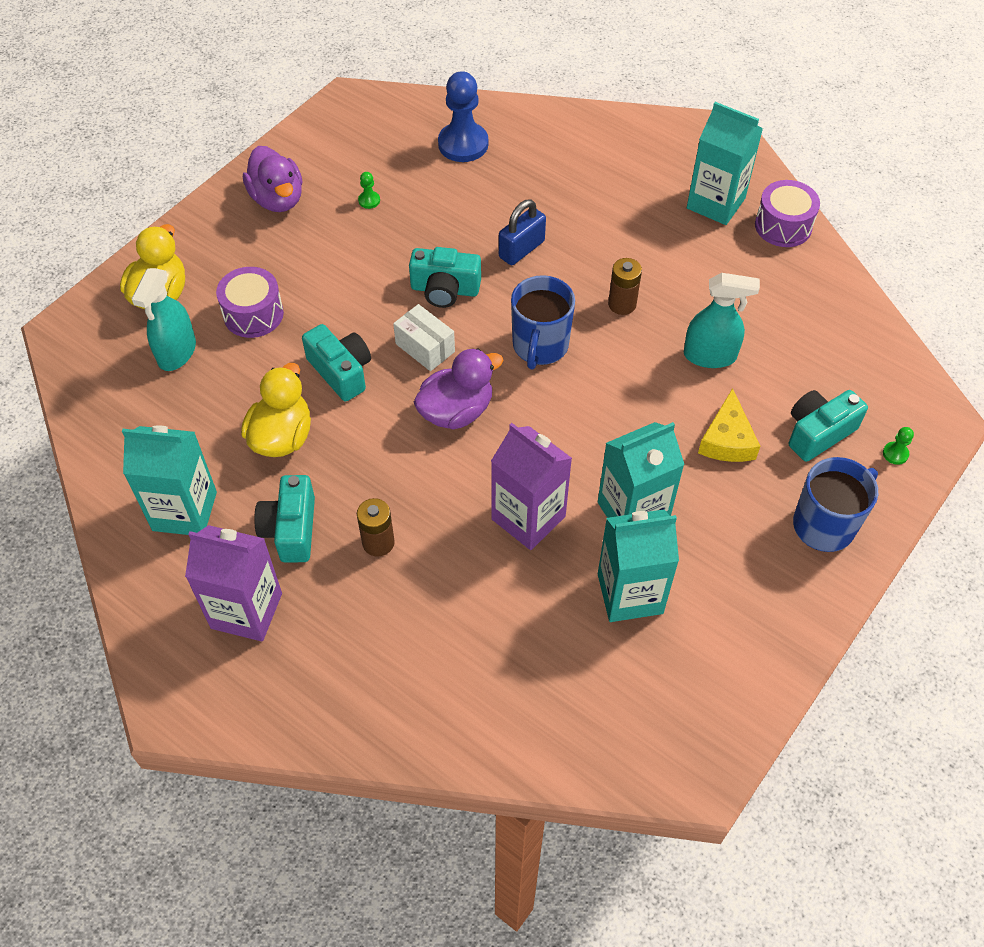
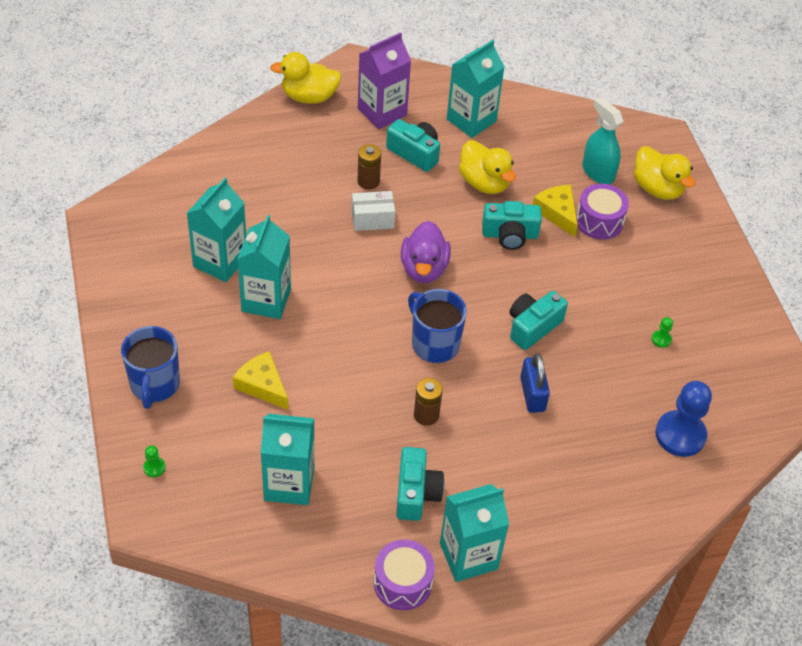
camera: 125 degrees right, 5 degrees down
(271, 352) = (557, 212): none -> yellow cheese
(277, 199) = (705, 290): purple duck -> none
(285, 713) = (309, 97): none -> yellow duck
(425, 348) = (490, 285): white box -> white box (372, 219)
(528, 518) = (315, 251): purple carton -> none
(710, 356) = (333, 430): turquoise spray bottle -> none
(792, 349) = (289, 484): none -> turquoise carton
(818, 433) = (214, 439): turquoise camera -> turquoise camera (416, 493)

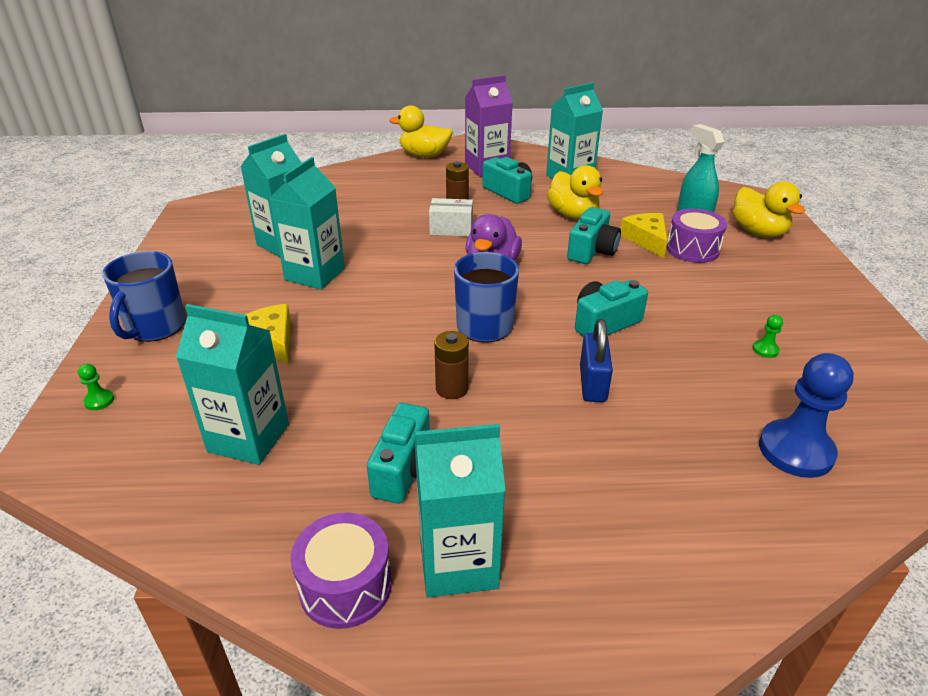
camera: 15 degrees right, 15 degrees down
(510, 235) = (592, 251): turquoise camera -> turquoise camera turned 75 degrees counterclockwise

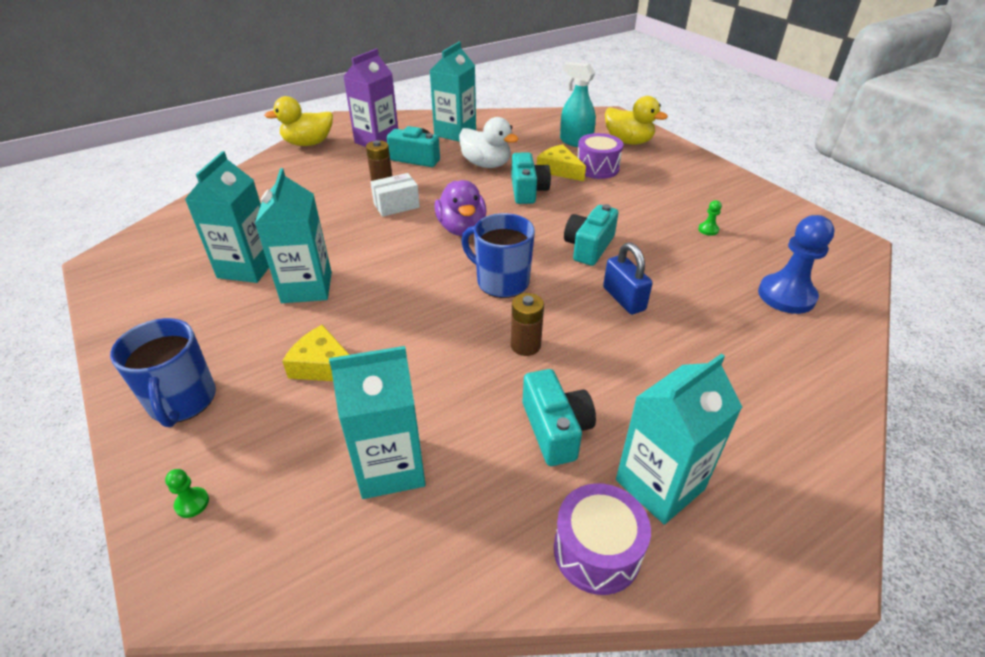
camera: 30 degrees left, 5 degrees up
(573, 215) = (486, 164): yellow duck -> white duck

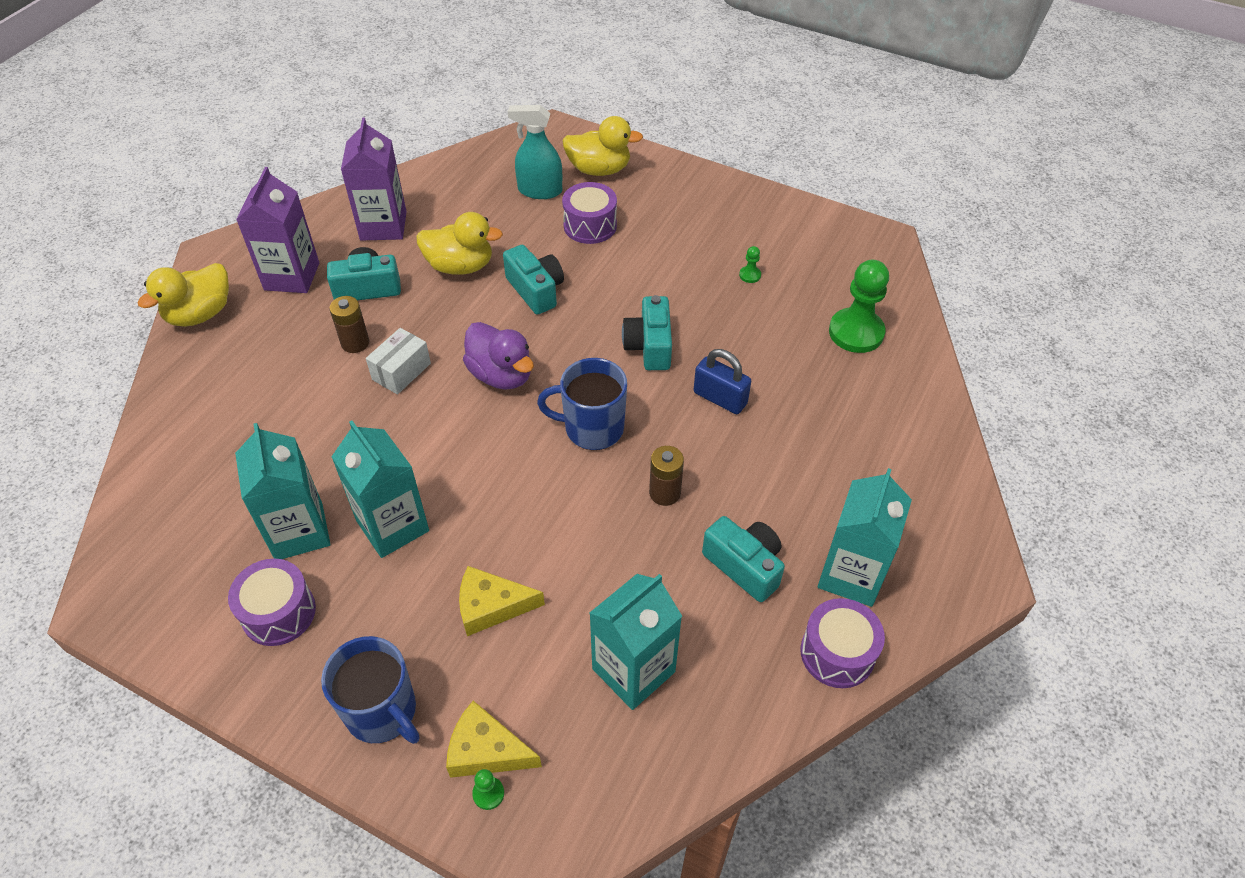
camera: 30 degrees left, 10 degrees up
(187, 308) = (279, 612): none -> purple drum
(455, 133) = (383, 226): turquoise carton -> purple carton
(486, 164) = (460, 266): white duck -> yellow duck
(559, 170) = (549, 244): yellow cheese -> yellow cheese (486, 750)
(786, 295) = (856, 332): blue pawn -> green pawn

